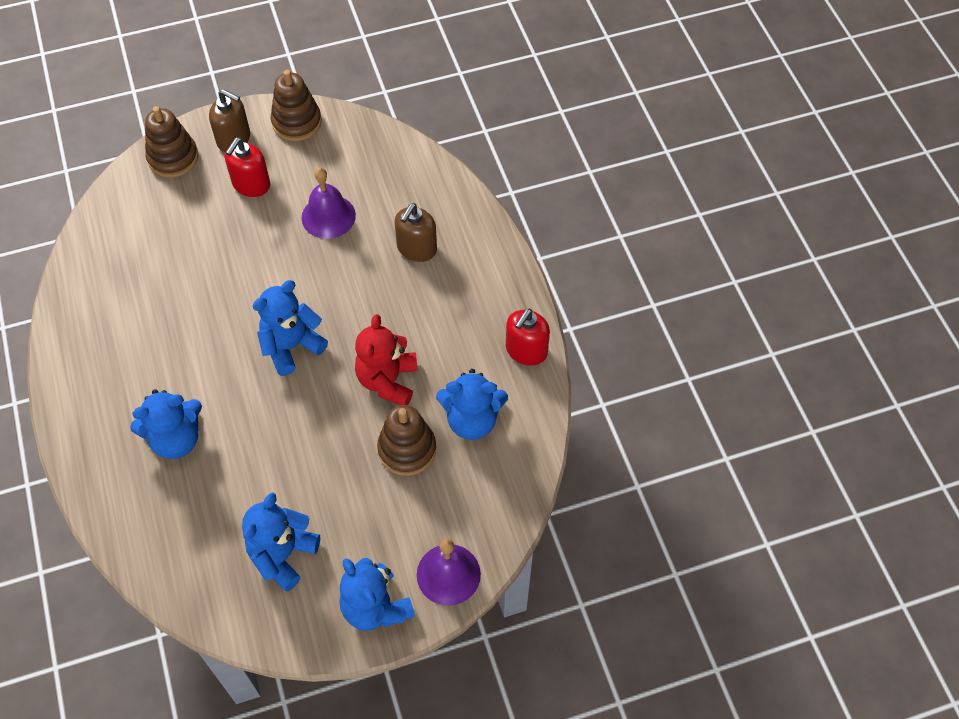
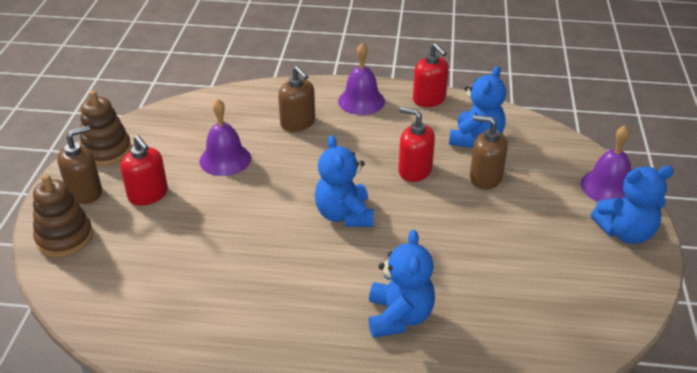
camera: 65 degrees left, 20 degrees down
(283, 555) = (556, 275): blue teddy bear -> none
(388, 381) = (414, 171): red teddy bear -> red soap dispenser
(407, 449) = (485, 178): brown stacking toy -> brown soap dispenser
(487, 288) = (361, 101): none -> purple bell

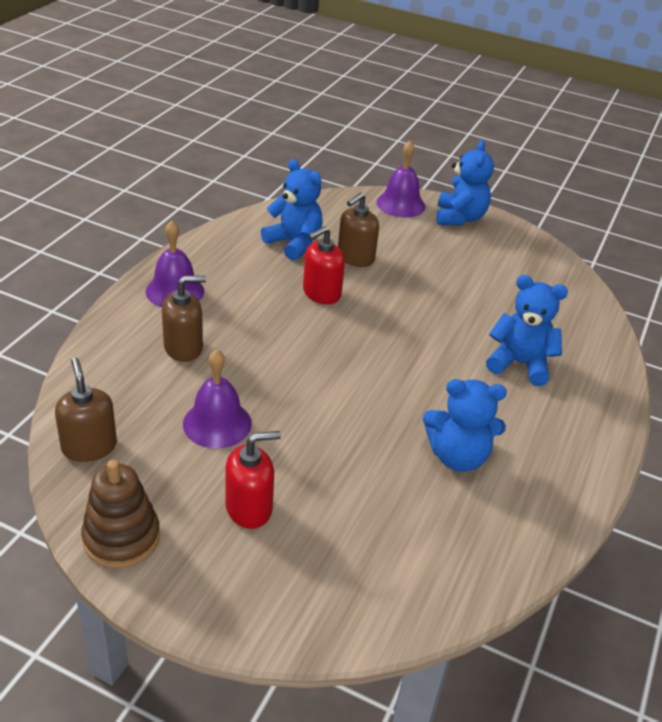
camera: 75 degrees left, 0 degrees up
(65, 238) = (296, 609): brown stacking toy -> none
(85, 192) = (207, 575): brown soap dispenser -> brown soap dispenser (89, 447)
(344, 215) = (367, 357): blue teddy bear -> blue teddy bear (458, 457)
(429, 99) = (207, 248): red soap dispenser -> none

